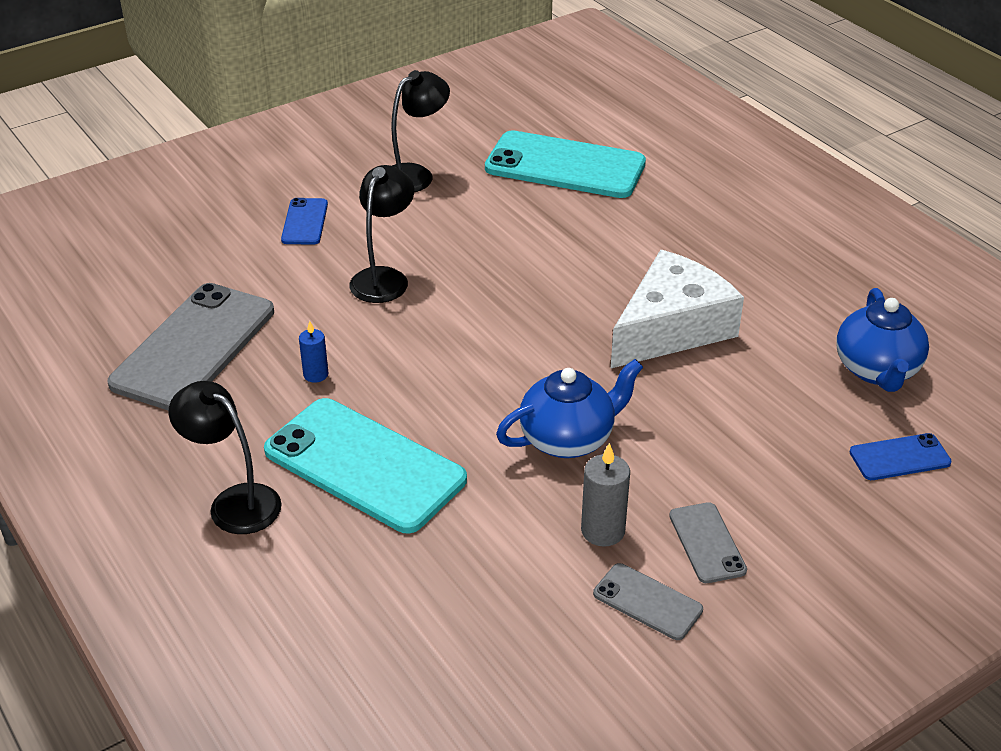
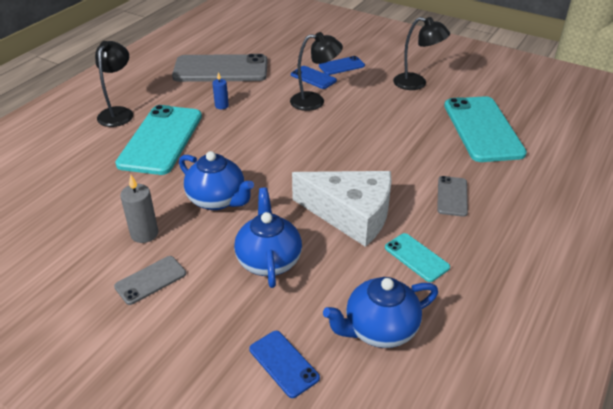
camera: 65 degrees right, 0 degrees up
(314, 259) = (313, 78): none -> blue phone
(647, 602) = (91, 267): grey phone -> grey phone (452, 196)
(722, 423) = (268, 260): none -> blue teapot
(776, 304) = (416, 257): none -> turquoise phone

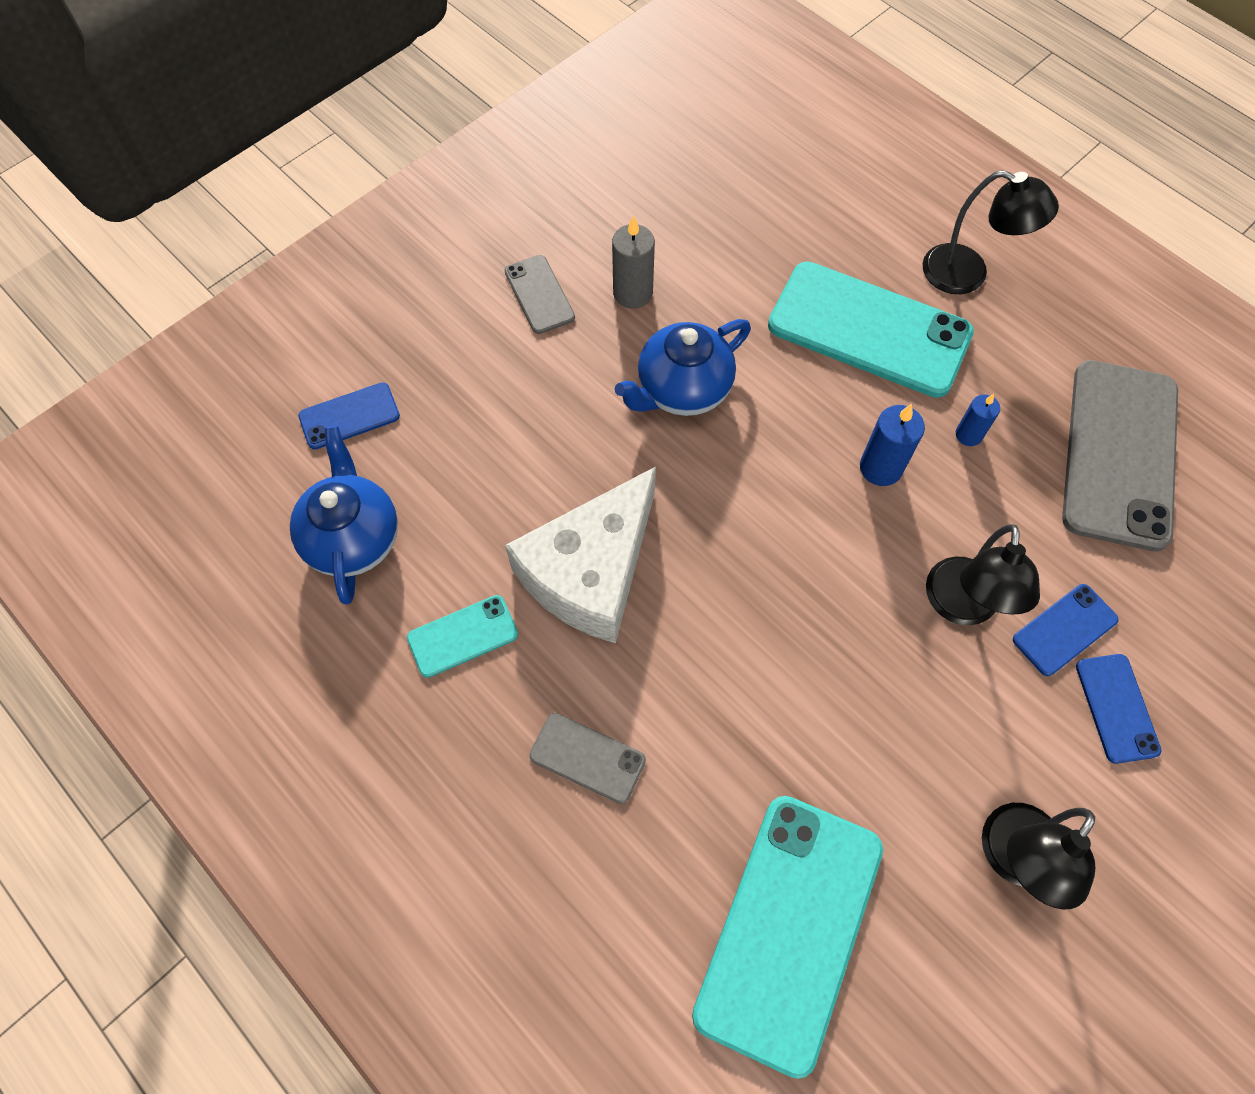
camera: 105 degrees right, 25 degrees up
(249, 128) = (880, 468): none -> blue candle
(268, 260) = (528, 434): blue teapot -> none
(482, 129) = (789, 930): turquoise phone -> turquoise phone turned 75 degrees counterclockwise

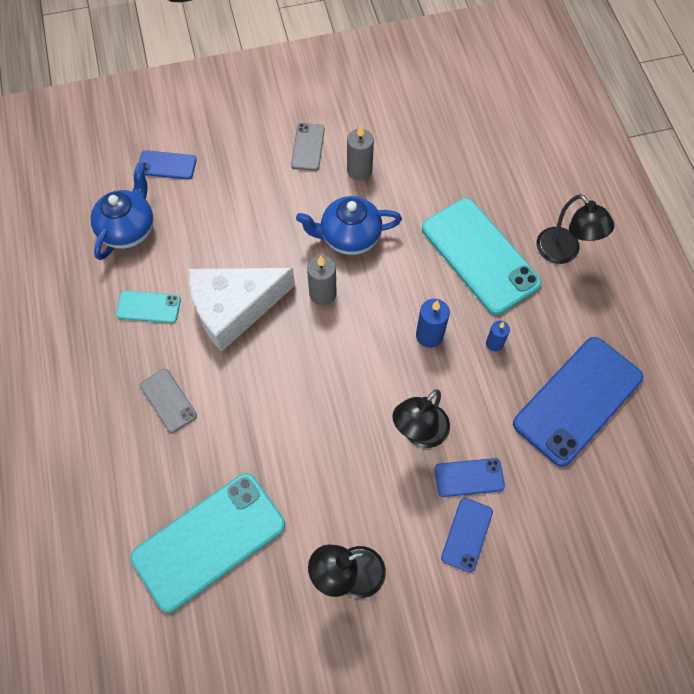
camera: 30 degrees right, 0 degrees up
(700, 485) = (322, 293): none -> grey candle
(1119, 454) = (577, 400): grey phone -> blue phone

